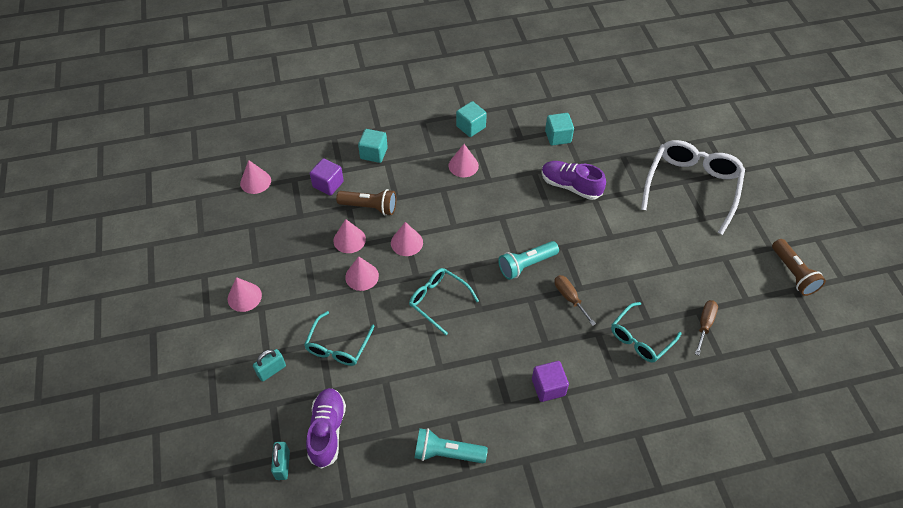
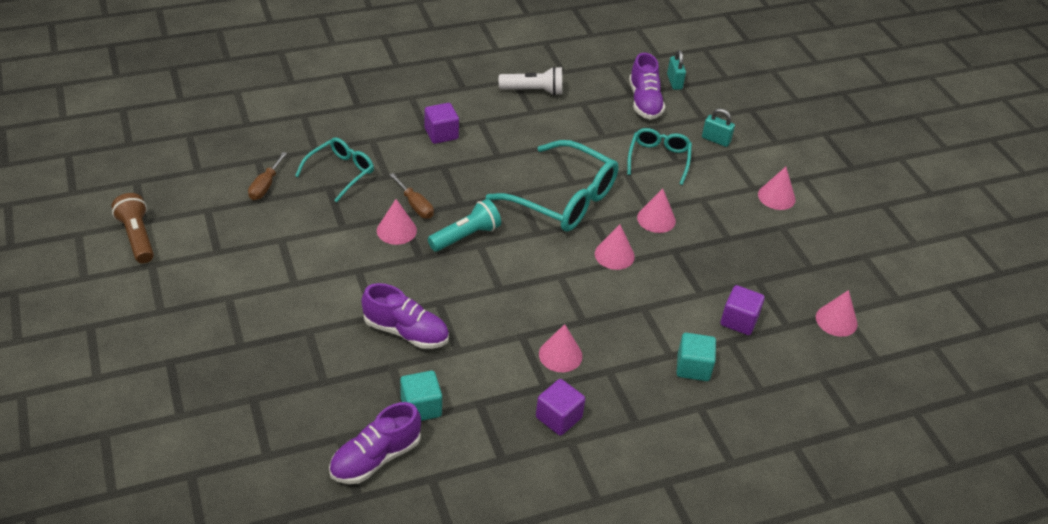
camera: 170 degrees right, 10 degrees down
(271, 370) = (716, 140): turquoise padlock -> turquoise padlock turned 75 degrees clockwise
(349, 240) = (685, 255): pink cone -> pink cone (396, 230)
(370, 207) = (673, 294): brown flashlight -> none
(438, 300) = (564, 199): turquoise glasses -> turquoise glasses, size x1.73
(447, 453) = (533, 91): turquoise flashlight -> white flashlight
(471, 127) = (558, 417): turquoise cube -> purple cube
(584, 110) = (375, 458): none -> purple shoe
(692, 186) = (231, 338): white glasses -> none

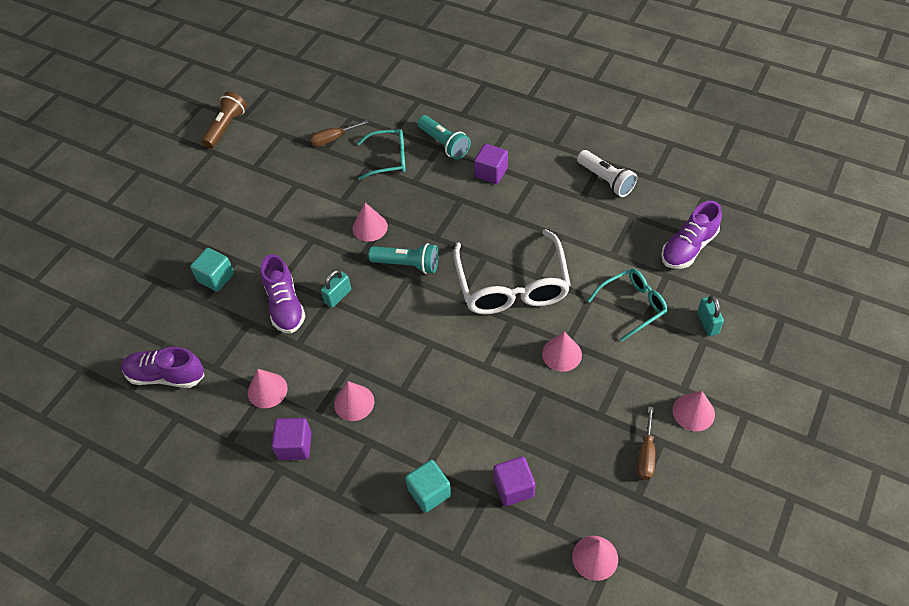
camera: 55 degrees right, 10 degrees up
(373, 135) = (444, 144): none -> turquoise flashlight
(415, 205) = (404, 217): brown screwdriver -> brown screwdriver (646, 455)
(421, 407) = (229, 365): turquoise cube -> turquoise cube (216, 278)
(564, 199) = (512, 286): turquoise glasses -> white glasses
(614, 255) = (490, 358): pink cone -> pink cone (267, 390)
(674, 82) = (741, 246): turquoise padlock -> turquoise padlock (338, 296)

